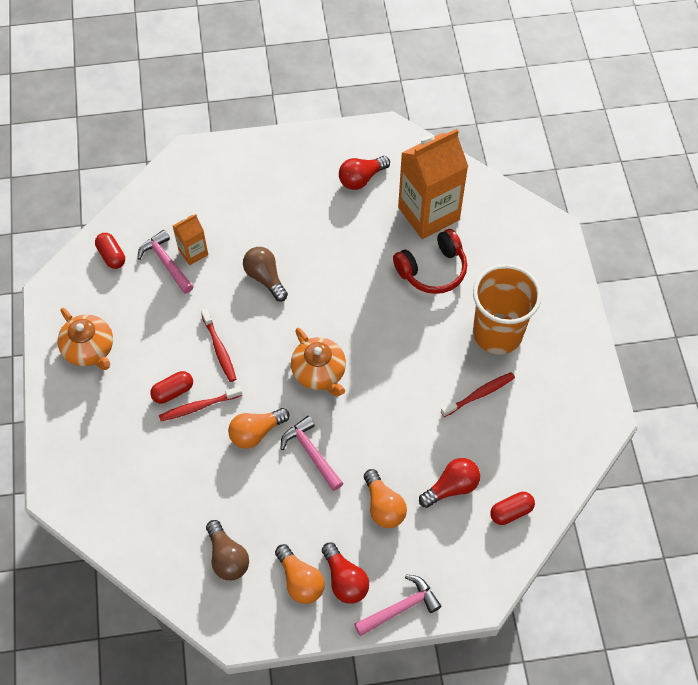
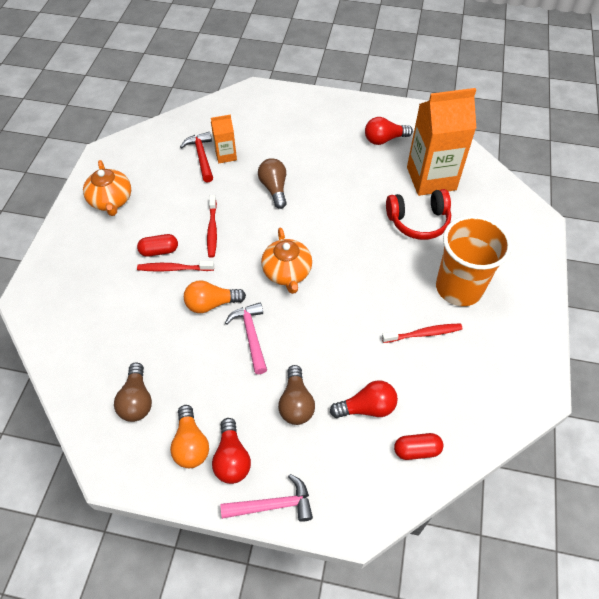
camera: 20 degrees right, 5 degrees down
(111, 256) = (162, 141): red capsule -> none
(166, 262) = (201, 157): pink hammer -> red hammer
(383, 506) = (296, 403): orange light bulb -> brown light bulb

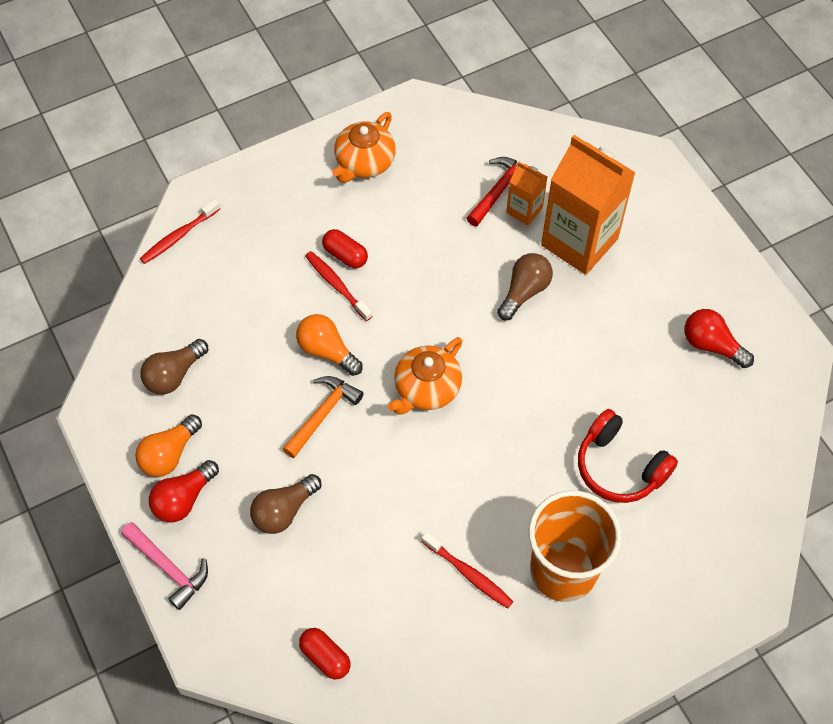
camera: 50 degrees right, 5 degrees up
(212, 230) = (414, 279): red toothbrush -> red toothbrush (179, 236)
(251, 336) = (323, 414): pink hammer -> orange hammer
(367, 407) = (334, 578): red light bulb -> none
(431, 178) = (699, 436): orange carton -> orange carton (579, 242)

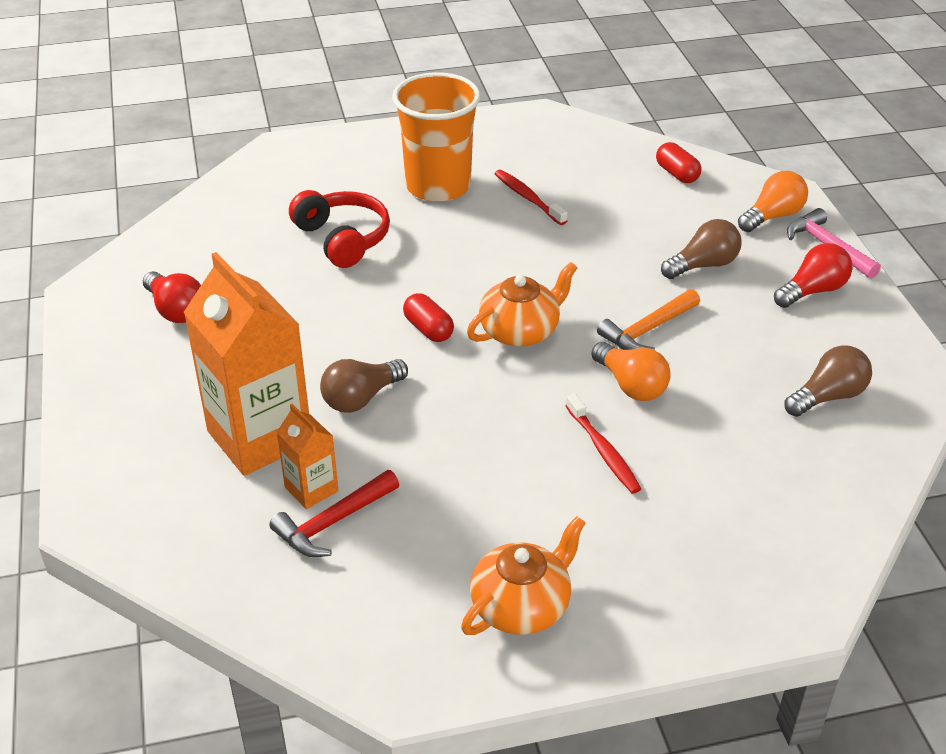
camera: 165 degrees left, 20 degrees down
(169, 454) = (830, 327): orange light bulb -> orange light bulb (772, 216)
(179, 236) = (828, 556): red toothbrush -> none
(345, 255) = (583, 483): red capsule -> red capsule (428, 329)

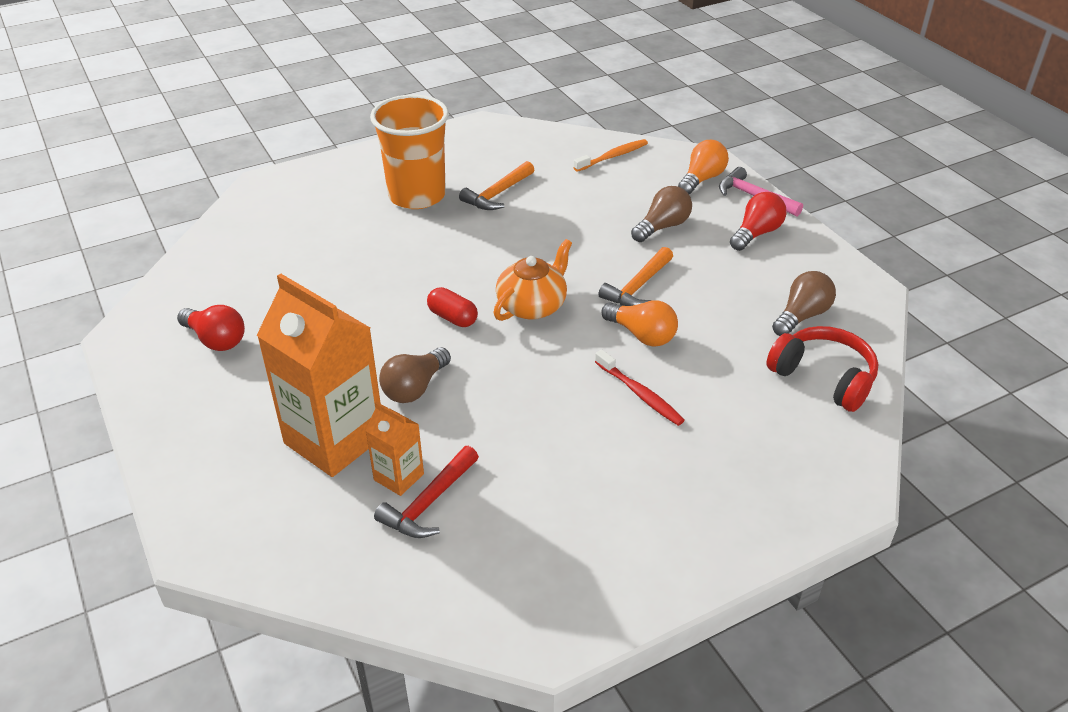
camera: 15 degrees left, 0 degrees up
(342, 239) = (348, 253): red headphones -> red headphones (823, 378)
(522, 606) = (622, 541): orange teapot -> none
(528, 198) = (497, 194): red toothbrush -> orange hammer
(677, 174) = (612, 156): red capsule -> orange toothbrush

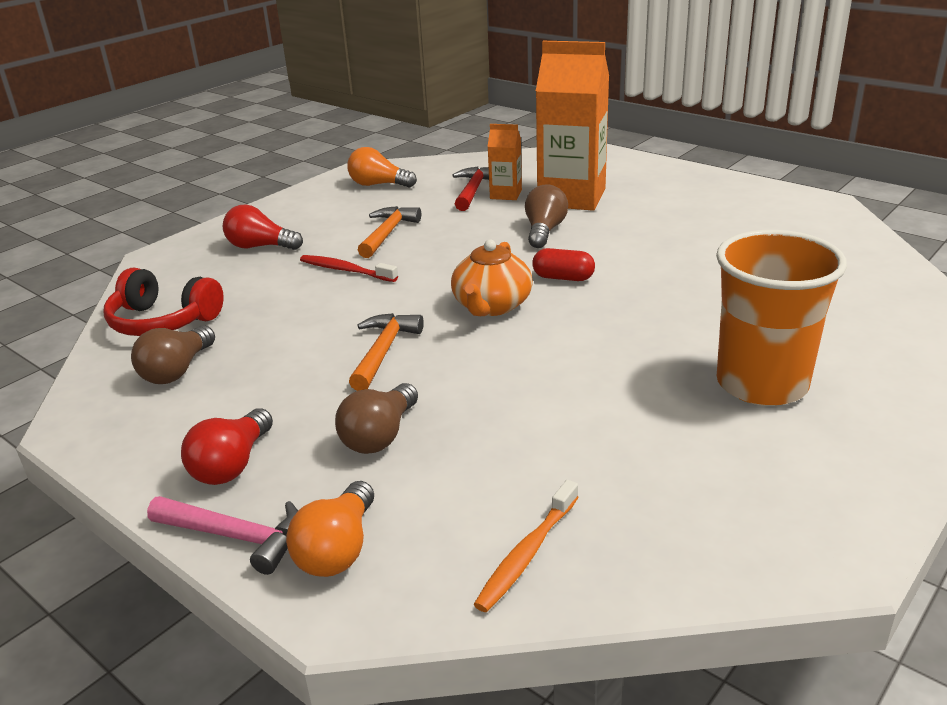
camera: 160 degrees right, 10 degrees down
(216, 340) = (748, 217): red light bulb -> red light bulb (260, 247)
(497, 194) = (655, 419): orange hammer -> orange hammer (387, 233)
(642, 335) = (361, 310): orange light bulb -> orange light bulb (378, 185)

